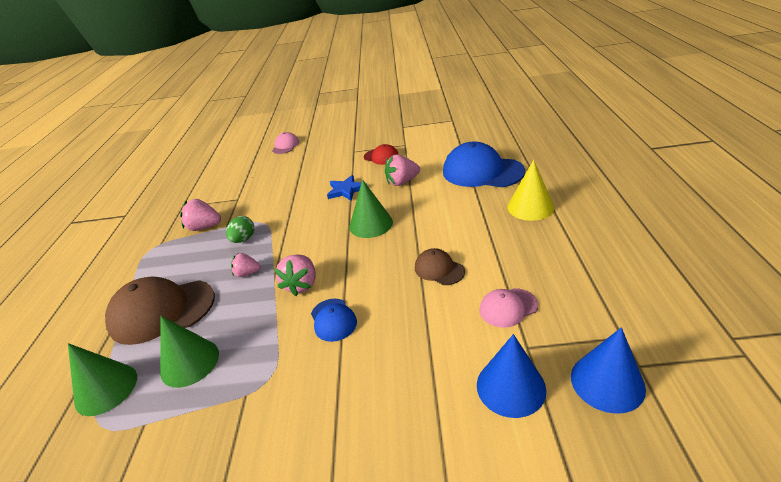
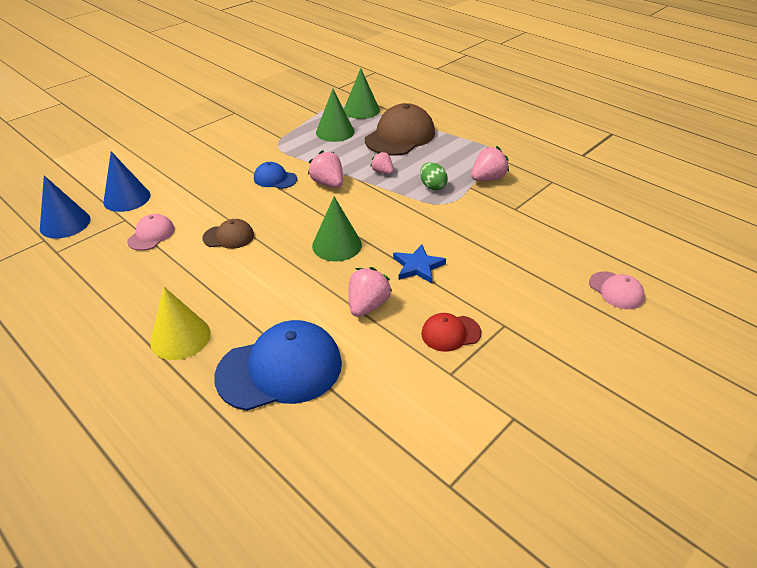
camera: 130 degrees right, 5 degrees up
(247, 273) = (382, 172): pink strawberry -> pink strawberry turned 90 degrees counterclockwise

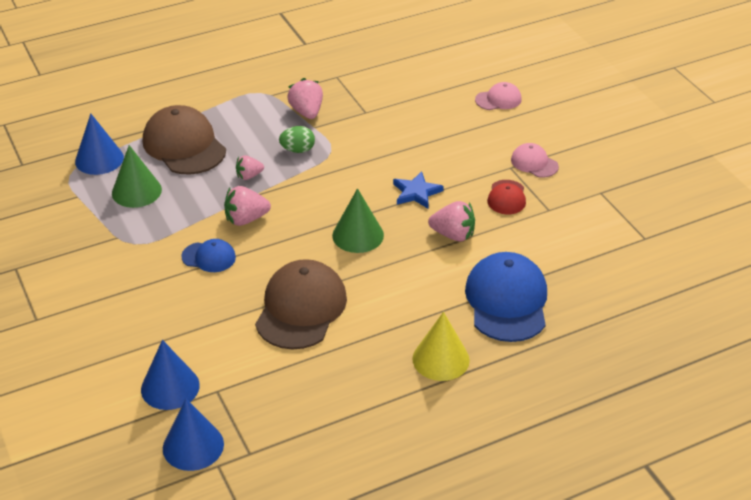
camera: 70 degrees left, 0 degrees up
(151, 235) = (262, 369): pink cap -> pink cap (534, 163)
(229, 237) = (301, 308): brown cap -> brown cap, size x1.97
(275, 179) = (209, 257): blue cap -> blue cap turned 120 degrees counterclockwise
(361, 110) = (99, 159): green cone -> blue cone
(367, 305) = (453, 235): pink strawberry -> pink strawberry turned 150 degrees clockwise

